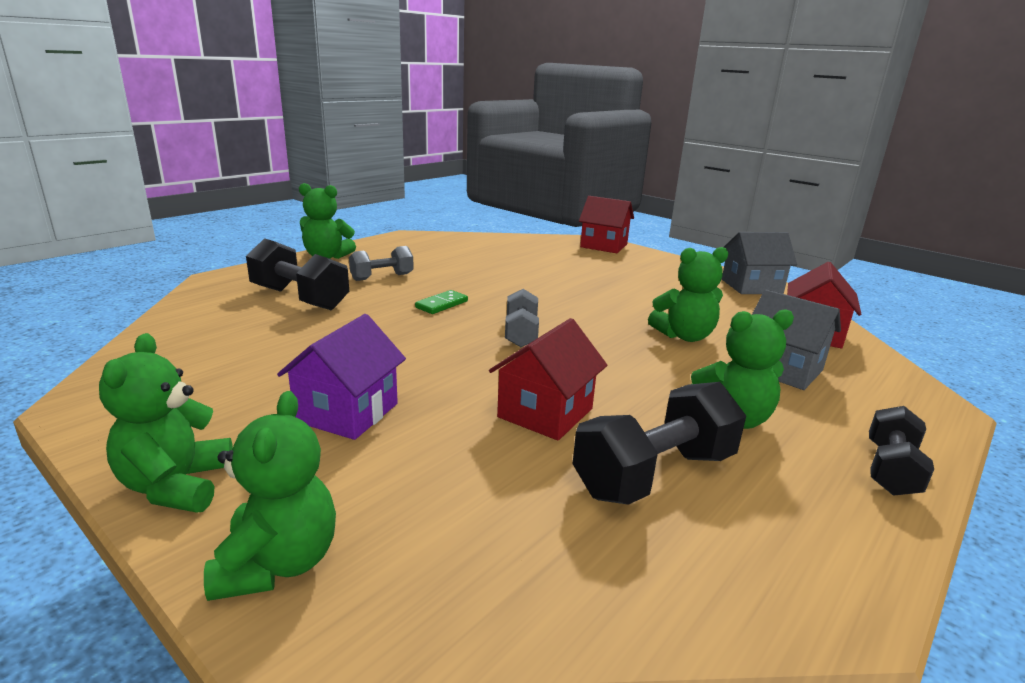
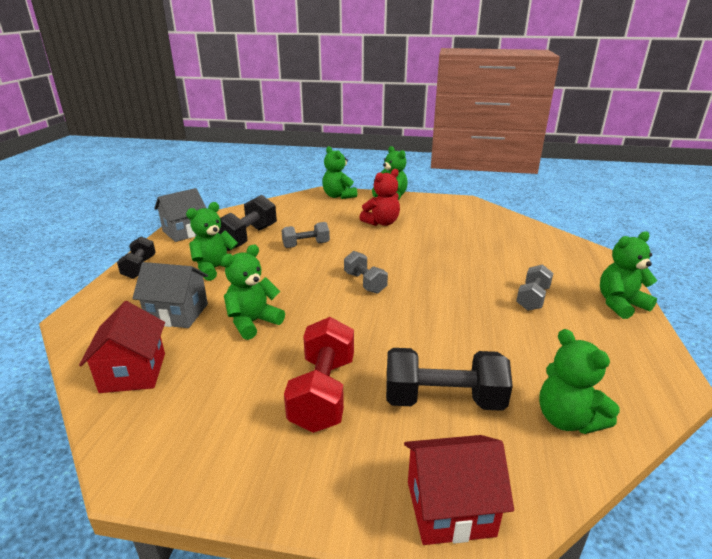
camera: 150 degrees right, 5 degrees up
(300, 298) = (525, 260): black dumbbell -> black dumbbell (443, 400)
(347, 412) = (381, 223): purple house -> red teddy bear
(442, 304) = (445, 288): green domino -> none
(499, 244) = (567, 419): none -> green teddy bear
(545, 413) = (306, 245): red house -> grey dumbbell
(640, 284) = (323, 392): none -> red dumbbell
(751, 286) = (182, 460): grey house -> grey house (185, 232)

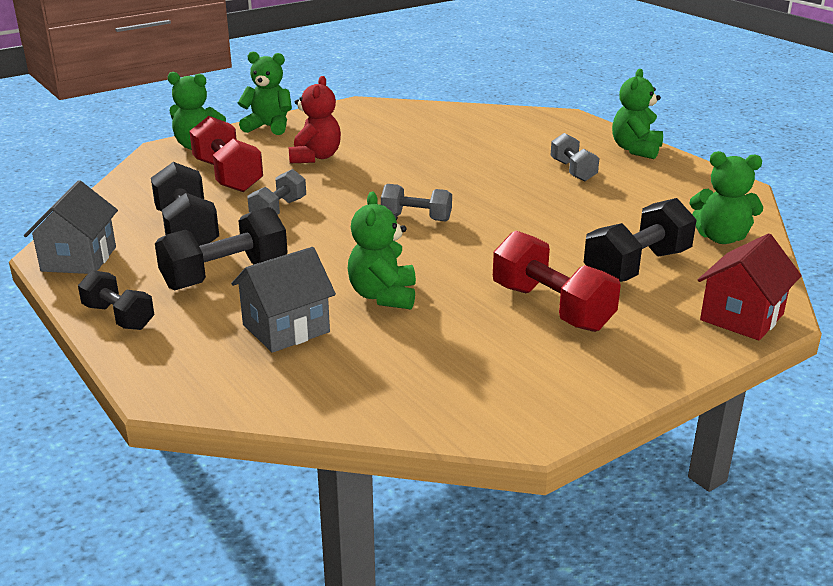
camera: 45 degrees left, 0 degrees up
(133, 372) = (361, 387): red house -> none
(215, 269) = (225, 275): green teddy bear -> black dumbbell
(320, 217) = (228, 176): none -> red dumbbell

